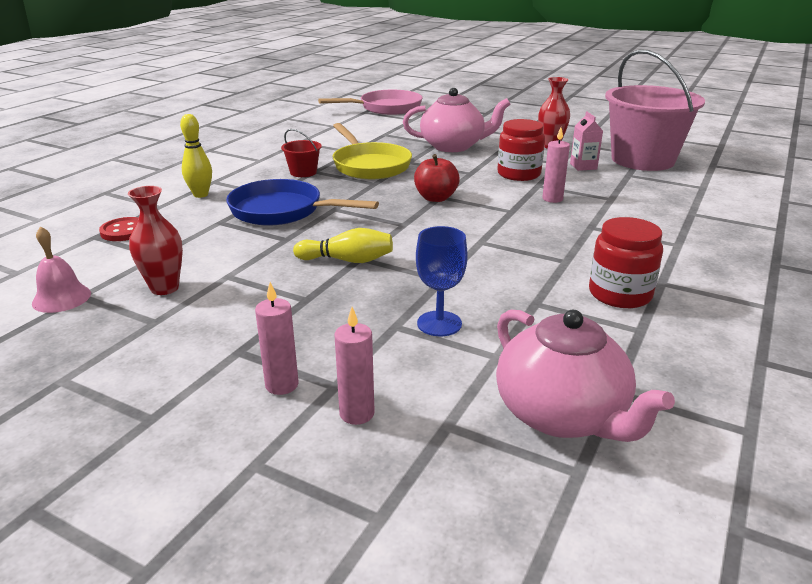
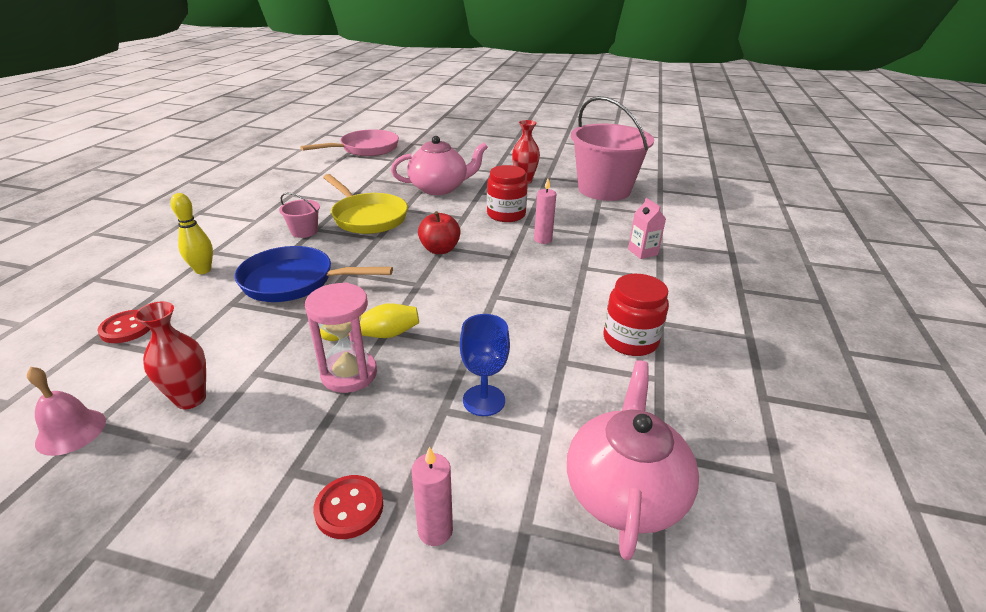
camera: 15 degrees left, 5 degrees up
(282, 385) = (349, 508): pink candle -> red button
(303, 172) = (304, 231): red bucket -> pink bucket
(312, 287) = (349, 374): none -> pink hourglass
(562, 415) = (624, 492): pink teapot -> pink teapot turned 120 degrees counterclockwise
(583, 166) = (558, 201): pink carton -> pink carton (642, 252)

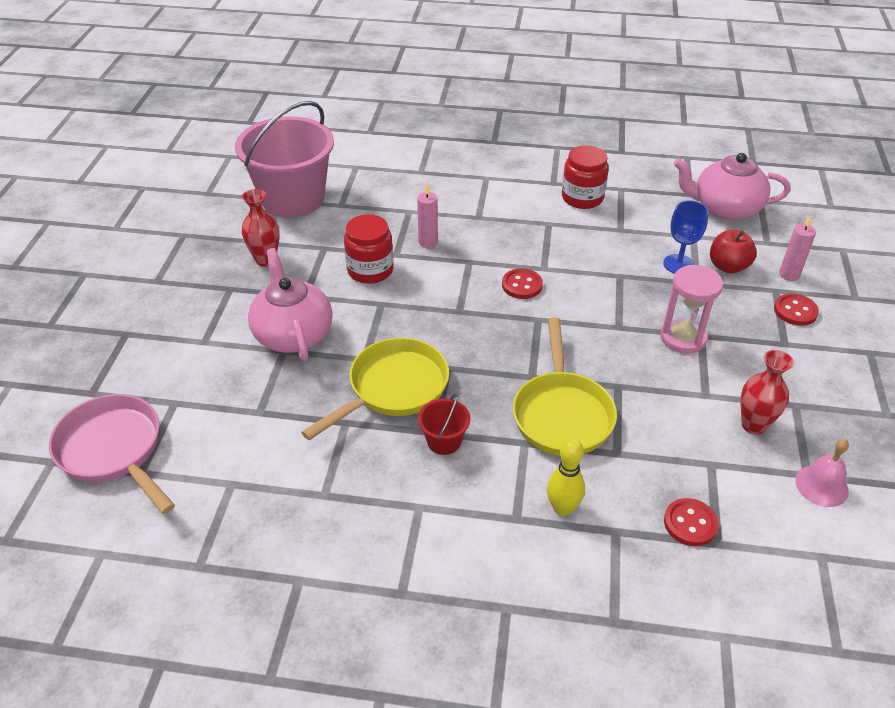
camera: 95 degrees left, 10 degrees up
(294, 281) = (562, 414): blue pan -> yellow pan
(304, 231) = (444, 441): pink bucket -> red bucket
(376, 335) = (628, 332): yellow bowling pin -> none
(440, 249) = (465, 313): red apple -> red apple (728, 266)
(470, 280) = (522, 285): none -> red button
(642, 252) = (441, 183): pink carton -> none

